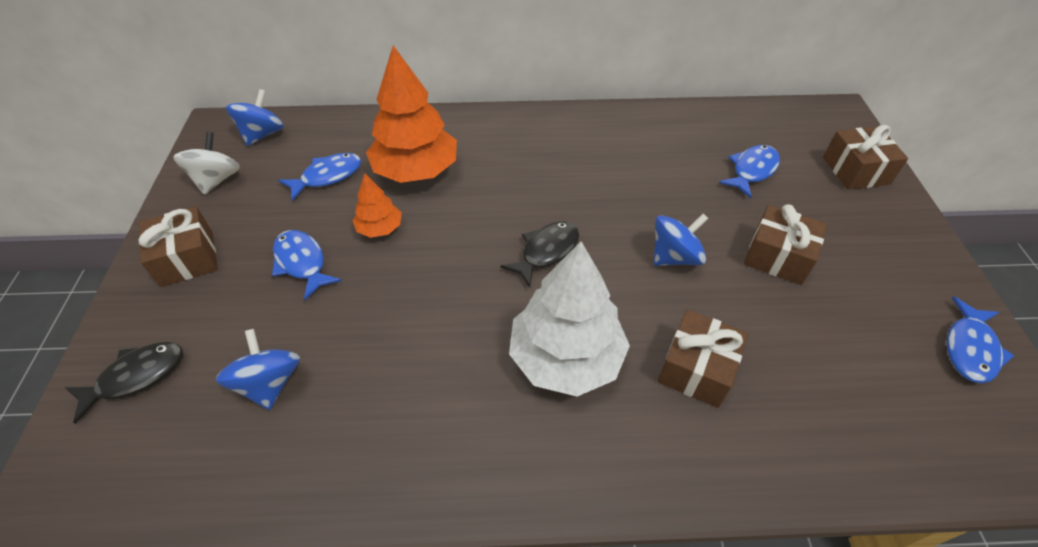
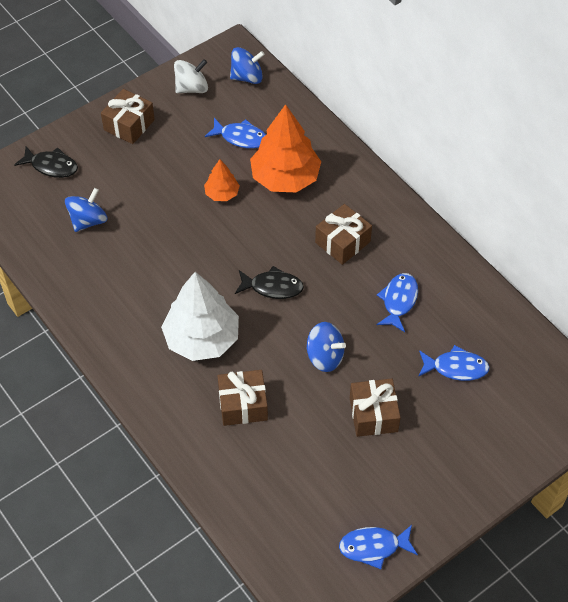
camera: 55 degrees right, 5 degrees up
(302, 263) = (167, 177): blue fish -> blue fish (398, 301)
(855, 170) = (516, 435): brown gift -> brown gift (342, 242)

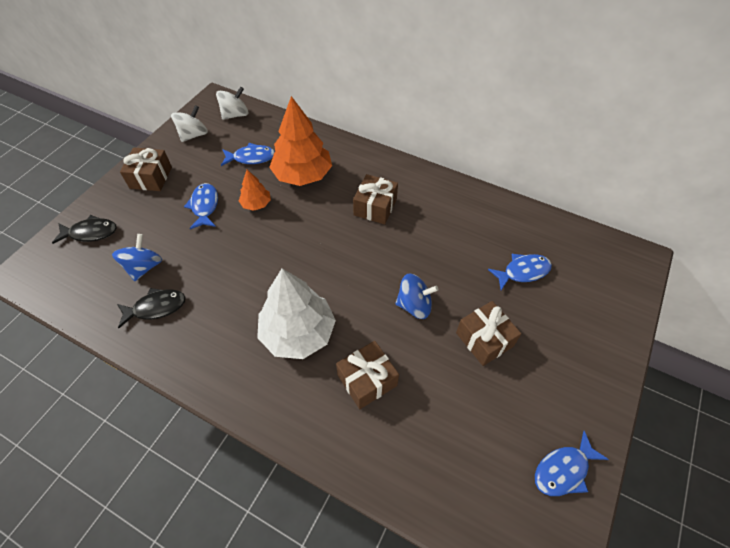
camera: 25 degrees left, 0 degrees up
(247, 77) = (235, 115): blue spinning top -> white spinning top
(272, 287) = (338, 263): black fish -> black fish (156, 307)
(398, 301) = (445, 236): blue fish -> blue fish (204, 206)

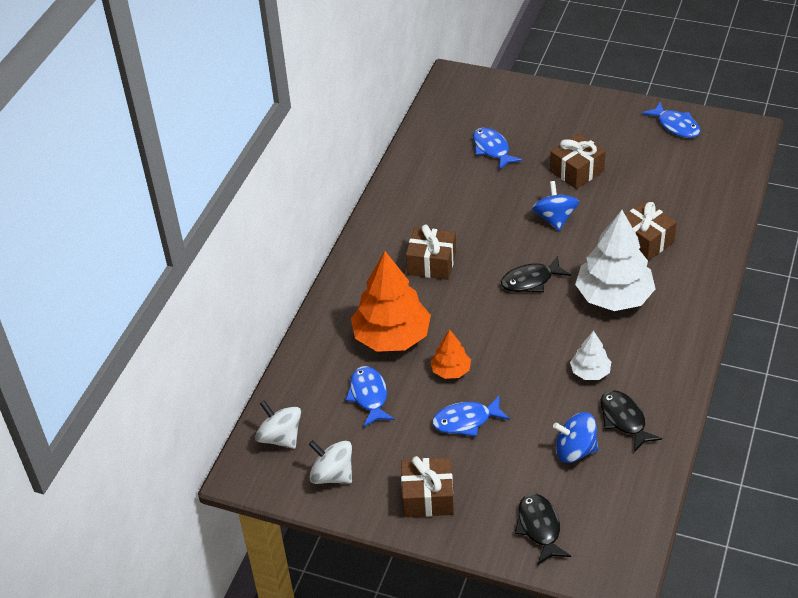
camera: 95 degrees left, 10 degrees down
(217, 294) = (590, 372): none -> white tree
(337, 271) = (531, 281): none -> black fish

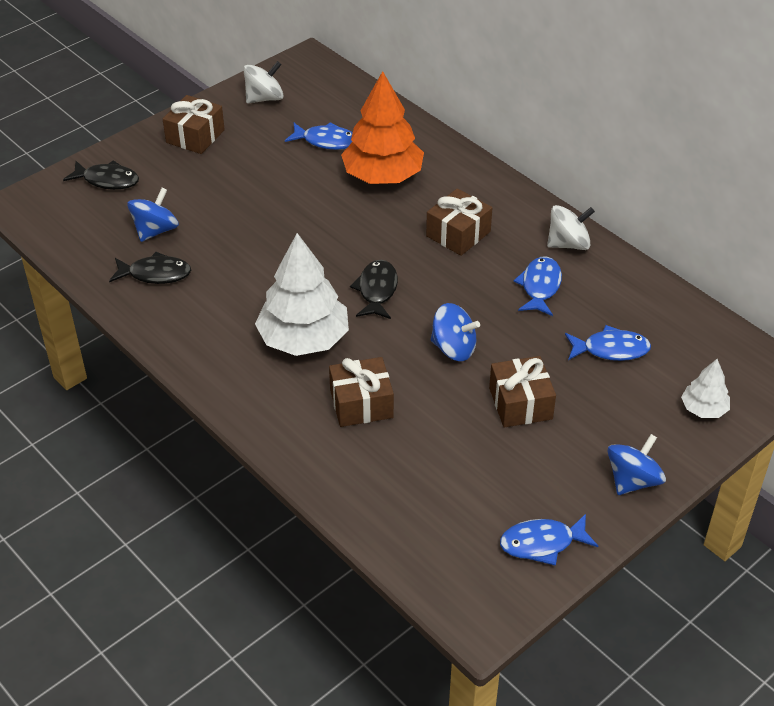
camera: 115 degrees right, 0 degrees up
(280, 437) = (327, 85): white spinning top -> white spinning top (568, 244)
(451, 370) = (311, 195): orange tree -> none
(466, 421) = (248, 183): blue fish -> blue fish (540, 287)
(590, 372) = (227, 278): white tree -> white tree (703, 409)
(595, 108) = (632, 480): none -> blue spinning top

